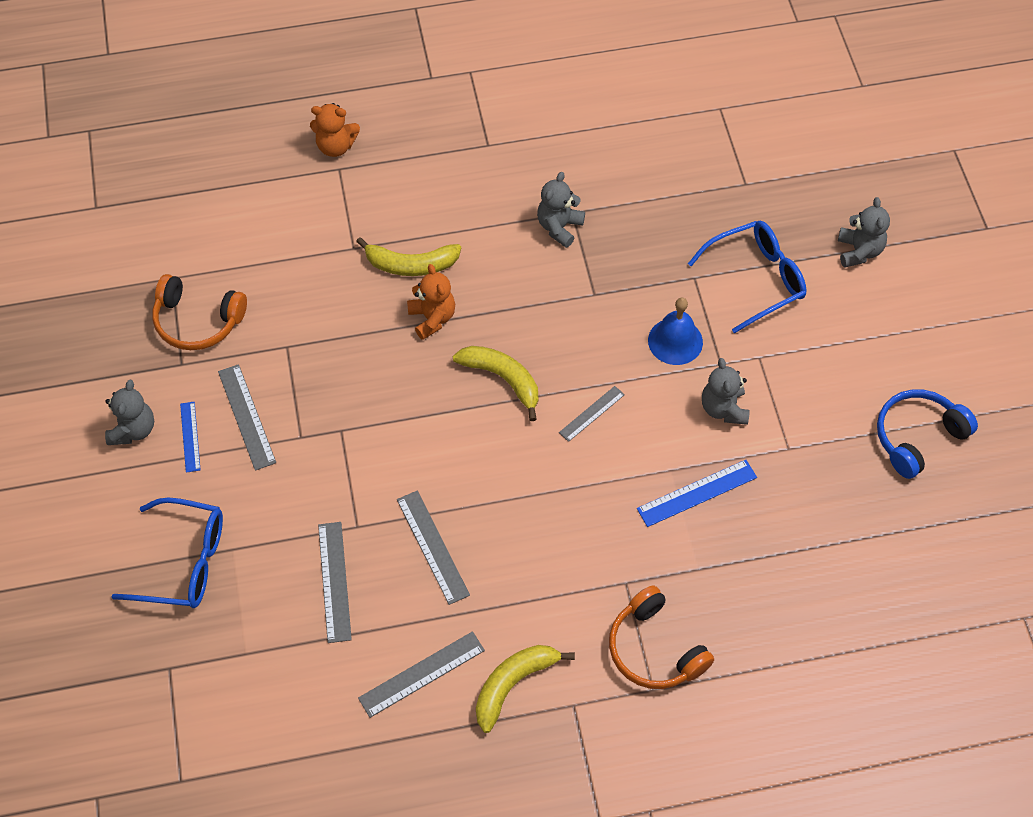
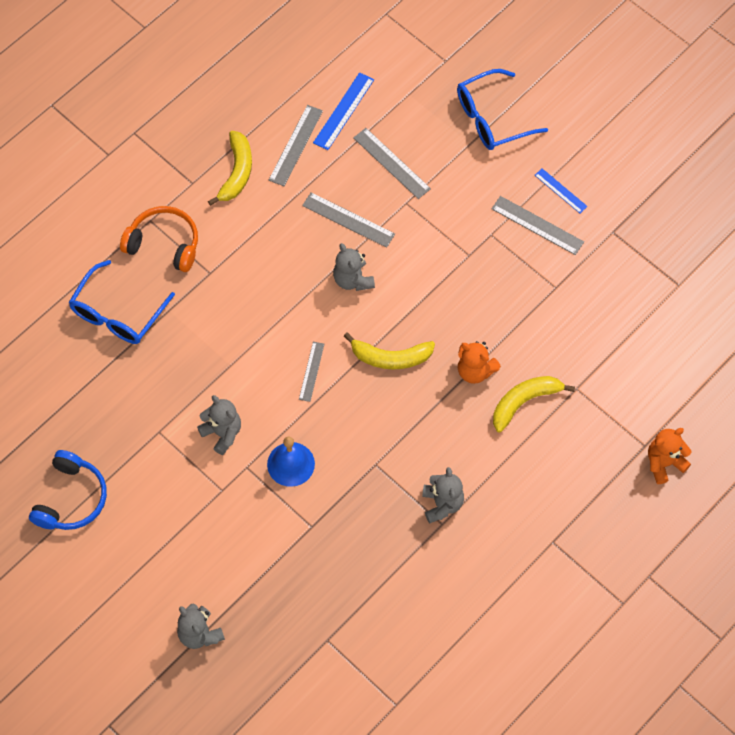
camera: 145 degrees right, 5 degrees up
(133, 430) = (600, 172): grey teddy bear -> grey teddy bear (353, 280)
(197, 321) = (630, 266): orange headphones -> none
(697, 493) = (201, 360): blue ruler -> blue ruler (343, 111)
(755, 279) = (264, 555): blue glasses -> blue glasses (118, 313)

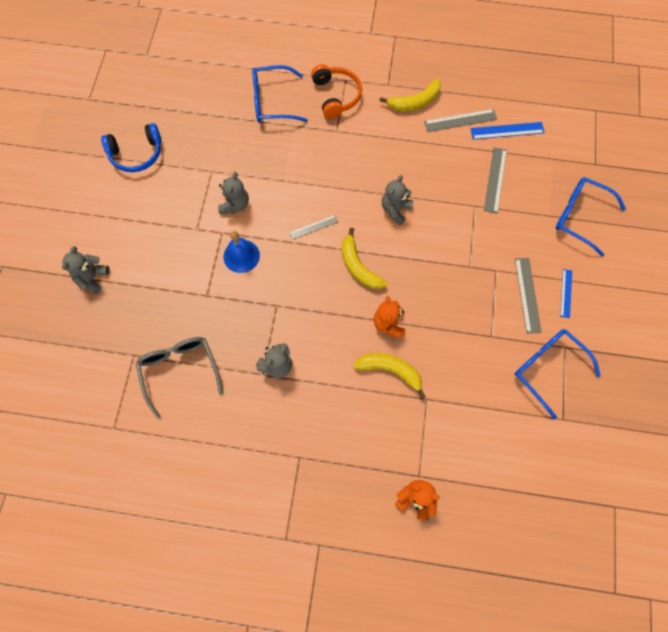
camera: 55 degrees right, 5 degrees up
(348, 220) = (434, 181): grey ruler -> none
(379, 603) = (180, 371): none -> grey glasses
(623, 262) = (548, 369): none -> blue glasses

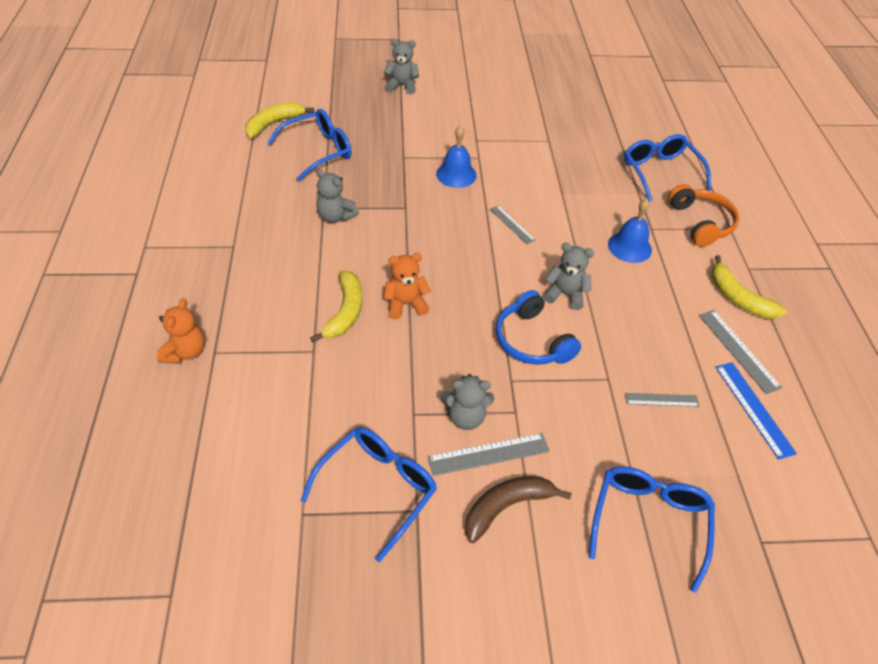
camera: 75 degrees right, 20 degrees down
(136, 154) = (544, 91): blue headphones -> blue headphones (531, 341)
(180, 371) = (318, 151): grey glasses -> blue glasses
(235, 205) = (515, 162): grey teddy bear -> grey teddy bear (465, 417)
(336, 96) = (701, 223): orange headphones -> orange headphones turned 75 degrees counterclockwise
(353, 152) = (629, 247): none -> blue bell
(358, 266) = (474, 268): yellow banana -> yellow banana (274, 124)
(495, 180) = (661, 400): grey ruler -> grey ruler, size x0.64
(566, 293) = (506, 507): blue ruler -> brown banana

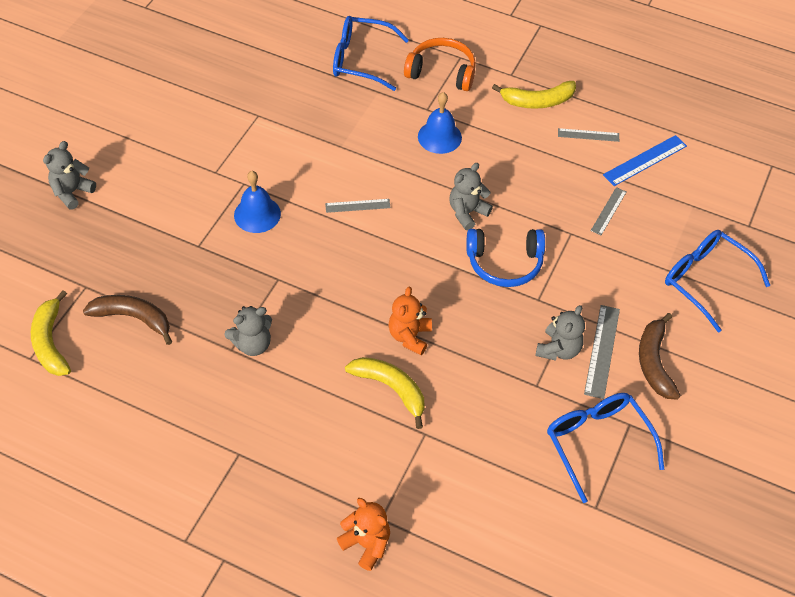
camera: 60 degrees left, 5 degrees up
(318, 151) = (133, 318): blue glasses -> brown banana
(738, 350) = (588, 135): grey ruler -> grey ruler, size x0.64
(754, 409) = (645, 160): blue ruler -> blue ruler turned 45 degrees counterclockwise

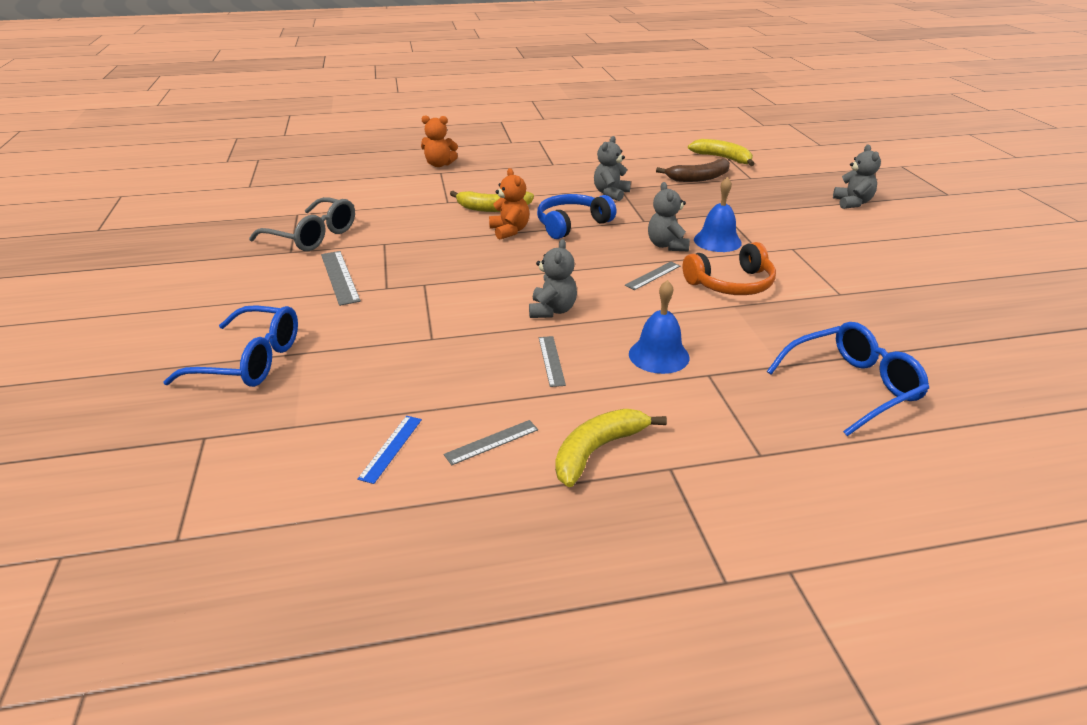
camera: 145 degrees right, 20 degrees down
(442, 72) = (753, 423): orange headphones -> orange headphones (731, 284)
(504, 263) = (477, 293): blue headphones -> blue headphones (571, 224)
(558, 349) = (380, 265): grey teddy bear -> grey teddy bear (667, 245)
(597, 443) = (312, 236): blue glasses -> grey glasses
(608, 211) = (403, 373): grey ruler -> grey ruler (551, 360)
(645, 160) = (391, 448): blue ruler -> blue ruler, size x0.64
(654, 362) = (284, 287): brown banana -> none

